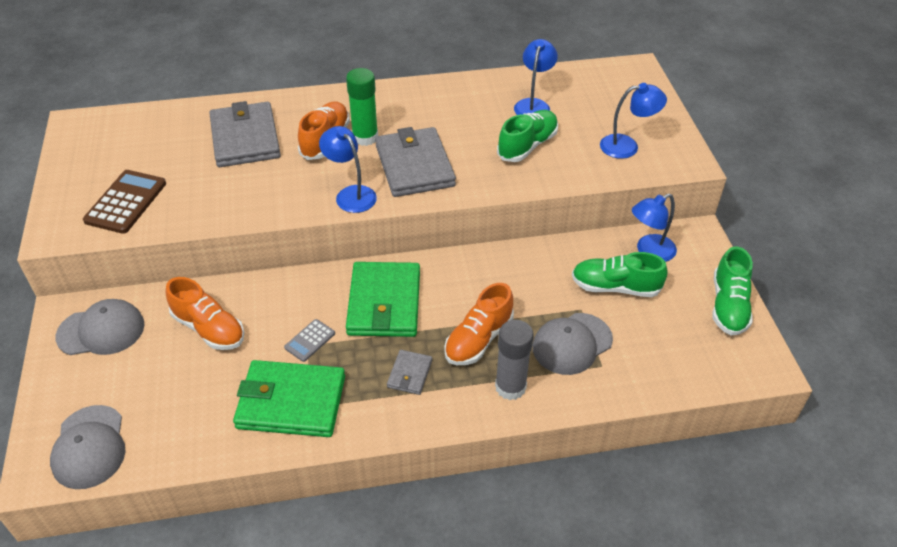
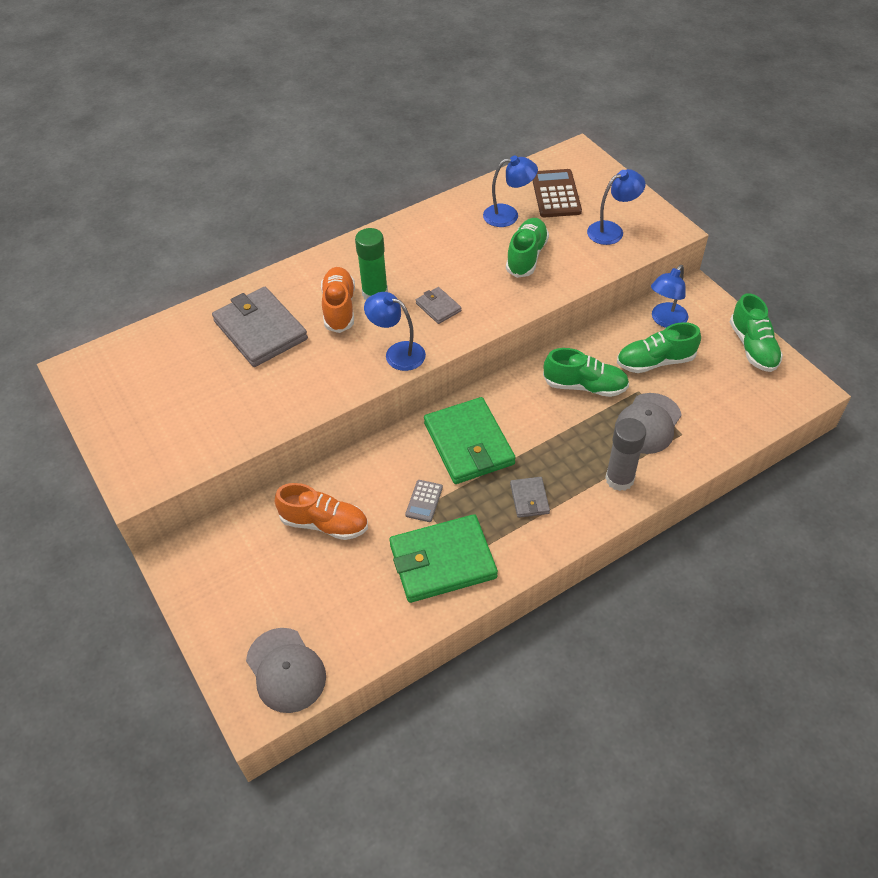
camera: 20 degrees left, 5 degrees up
(101, 331) = (222, 562): grey cap -> none
(126, 202) = (186, 431): brown calculator -> brown calculator (556, 194)
(414, 166) = (438, 307): grey wallet -> grey wallet, size x0.48
(478, 339) = (569, 447): orange shoe -> none
(529, 287) = (585, 386): none -> green shoe
(533, 105) = (508, 215): blue lamp -> blue lamp turned 90 degrees clockwise

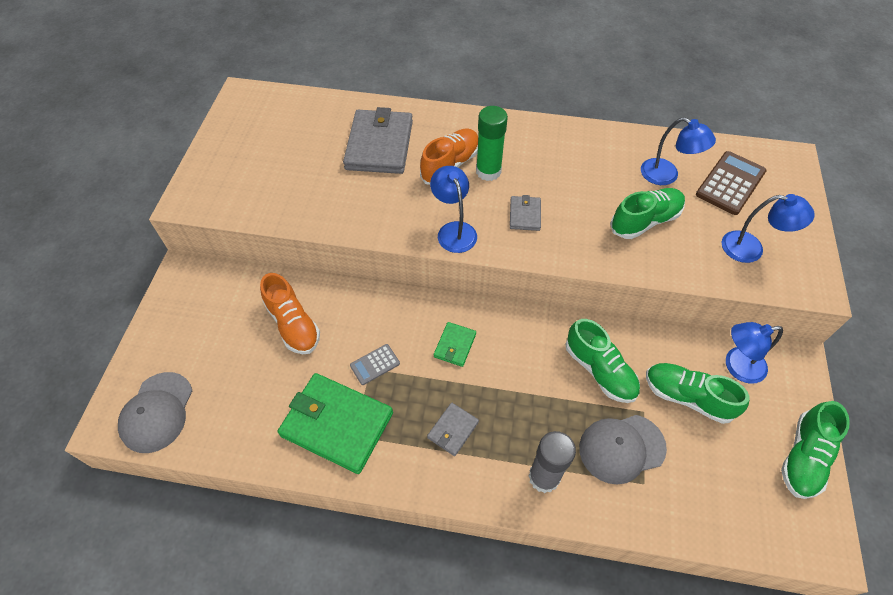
camera: 40 degrees right, 5 degrees up
(469, 444) = (455, 345): green wallet -> green wallet, size x0.48

